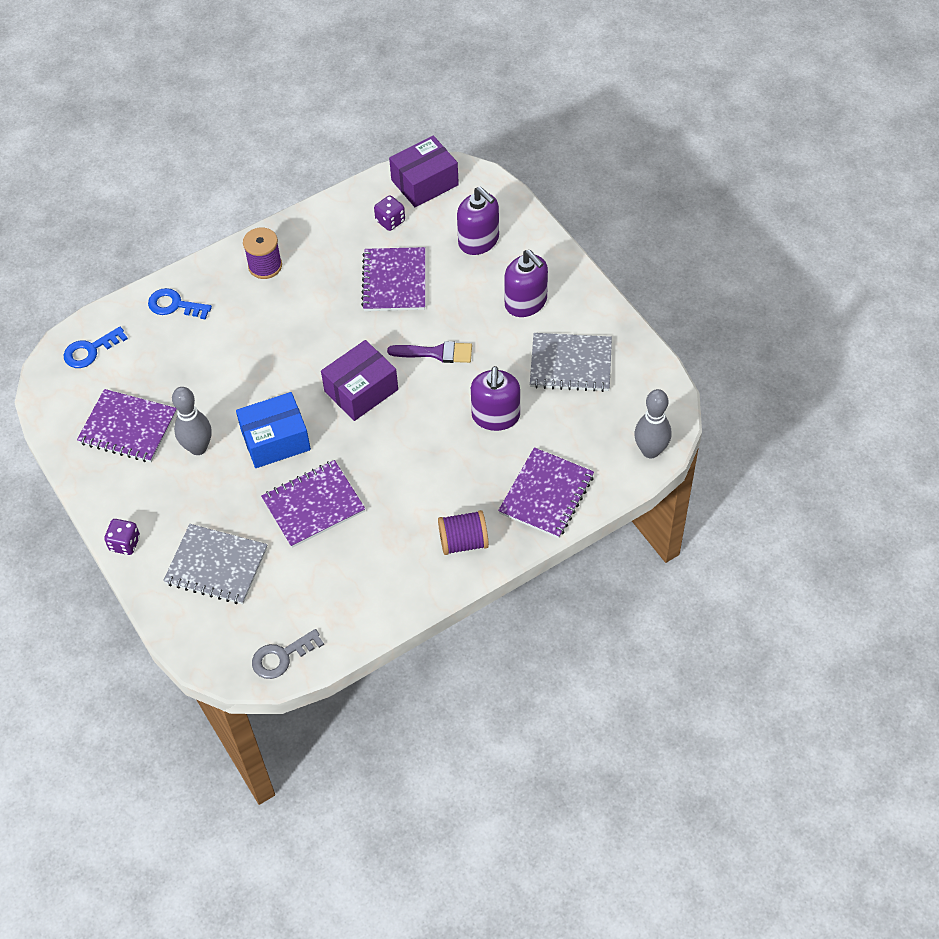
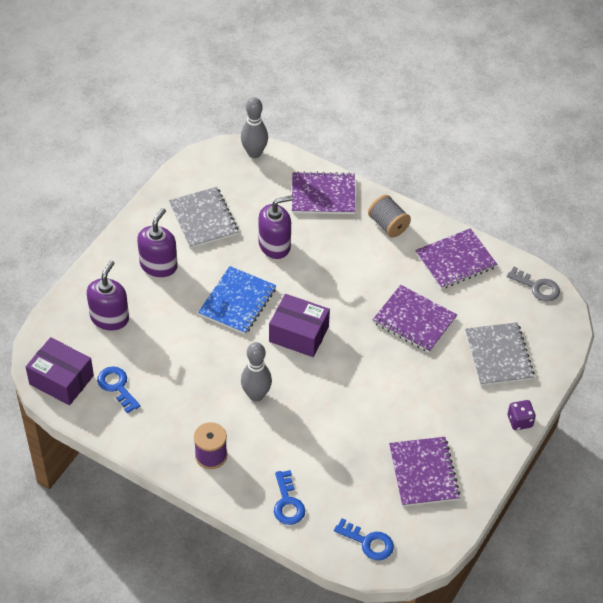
camera: 120 degrees left, 5 degrees down
(198, 448) = (412, 415): grey bowling pin -> grey bowling pin (256, 395)
(275, 440) = (374, 368): blue box -> none
(390, 221) = (117, 386): purple dice -> blue key
(394, 281) = (180, 357): purple notebook -> purple notebook (455, 260)
(436, 353) = (237, 302): purple brush -> blue notebook
(463, 542) = (388, 225): purple spool -> grey spool

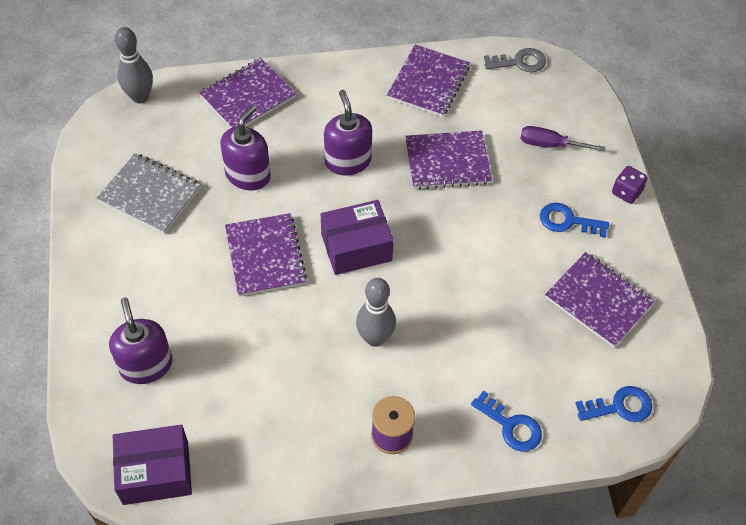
camera: 40 degrees left, 5 degrees up
(117, 386) = (224, 434): blue key -> blue key (567, 221)
(158, 265) = (147, 273): purple soap dispenser -> purple soap dispenser (348, 161)
(237, 302) = (265, 256): blue notebook -> purple notebook
(388, 225) = (337, 88): grey spool -> none
(498, 355) = (550, 145): grey notebook -> purple screwdriver

